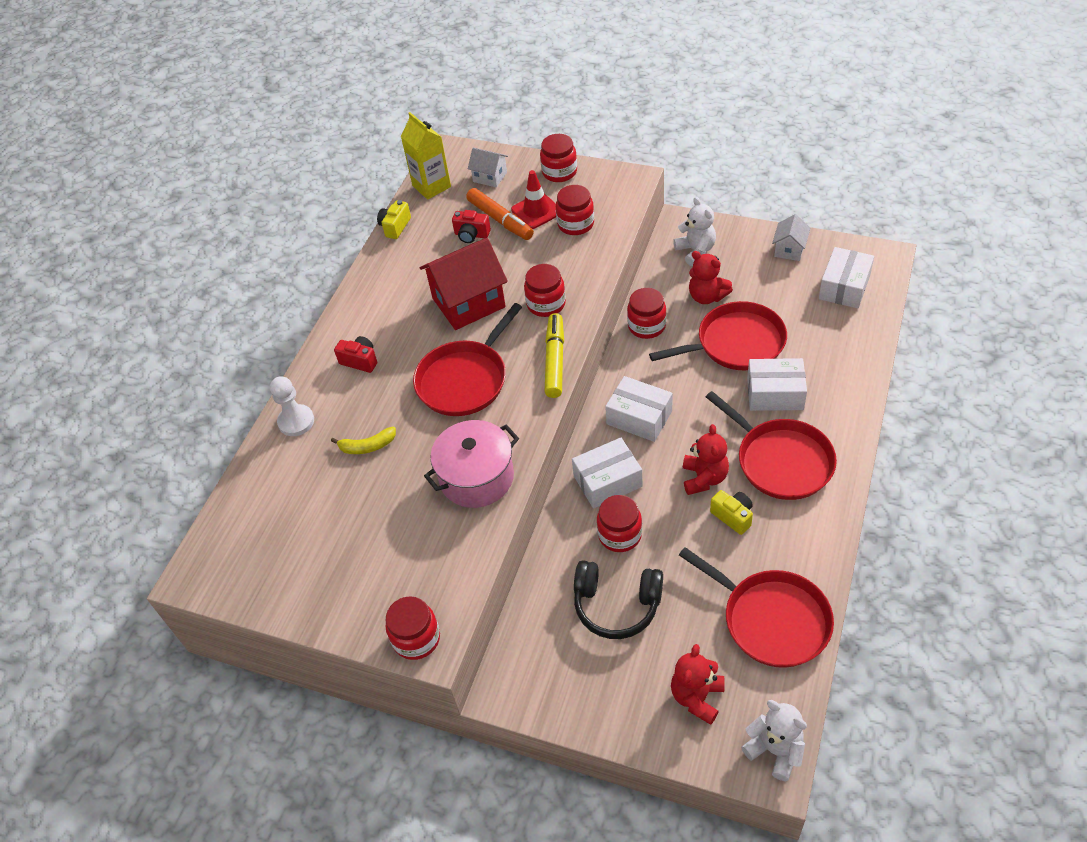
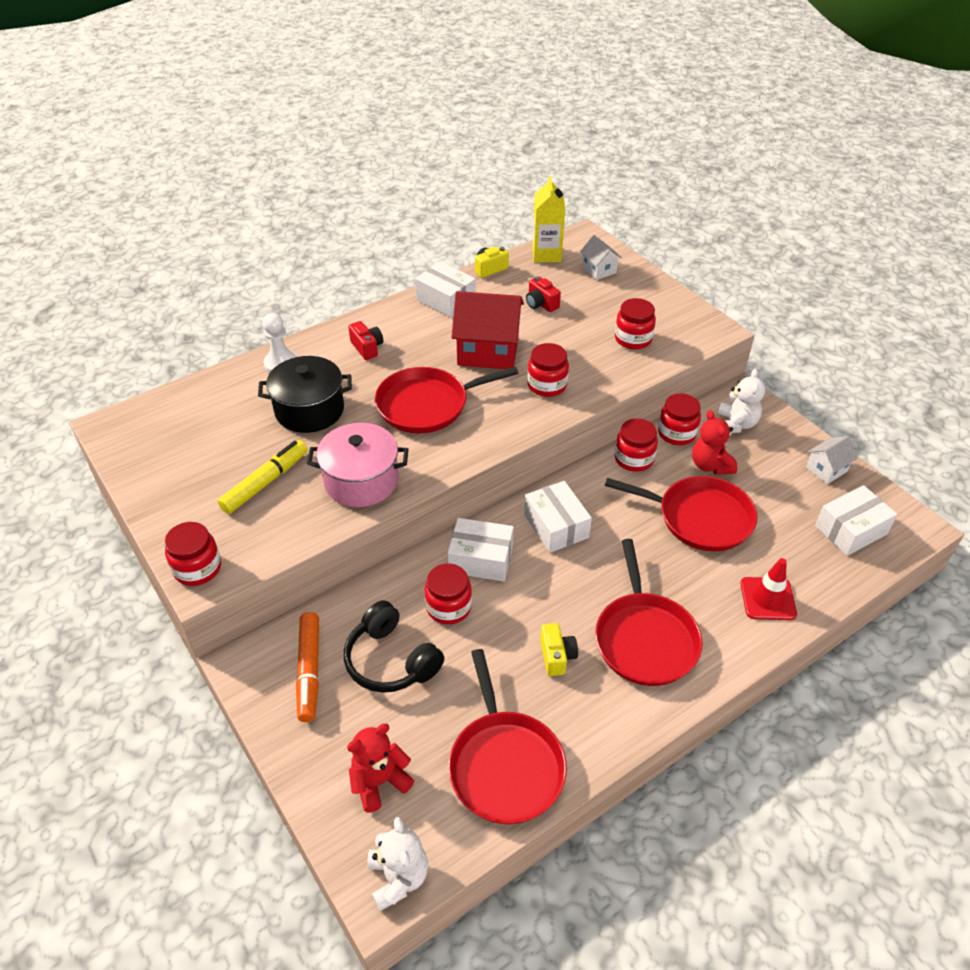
camera: 30 degrees right, 5 degrees down
(367, 446) = (309, 410): yellow banana -> black pot
(500, 220) = (574, 305): orange marker -> orange marker (309, 671)
(536, 211) = (610, 313): red traffic cone -> red traffic cone (768, 599)
(555, 360) = (510, 431): yellow marker -> yellow marker (265, 482)
(559, 172) = (659, 294): red jar -> red jar (676, 433)
(704, 478) = (563, 609): red teddy bear -> none
(775, 394) = (695, 580): white box -> white box (446, 300)

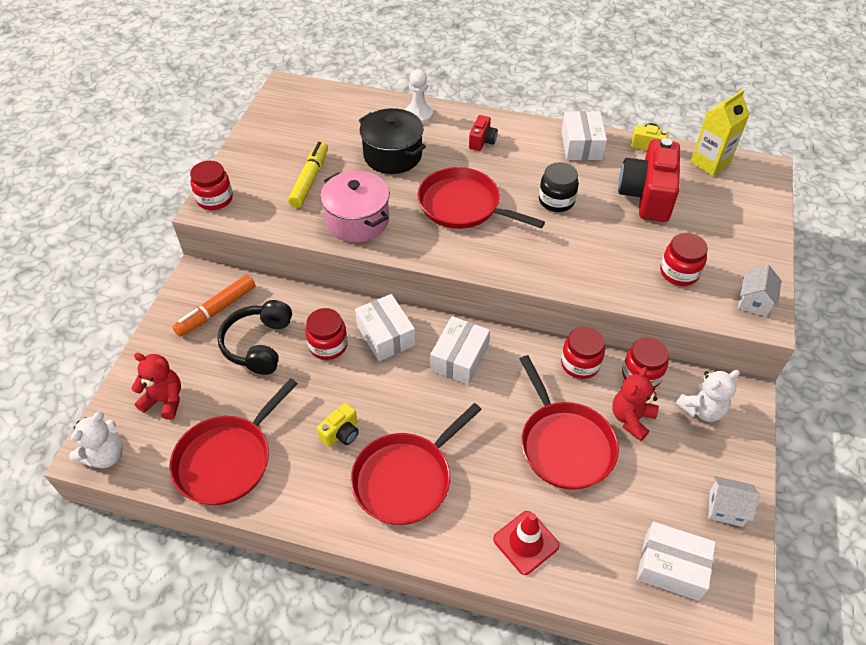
camera: 50 degrees right, 5 degrees up
(265, 482) = (310, 179): yellow marker -> yellow marker turned 75 degrees counterclockwise
(488, 351) = (556, 201): red house -> black jar
(541, 304) = (647, 196): red camera -> red camera, size x2.11
(547, 385) = (560, 254): red jar -> none
(599, 270) = (735, 203): white house -> white house (753, 301)

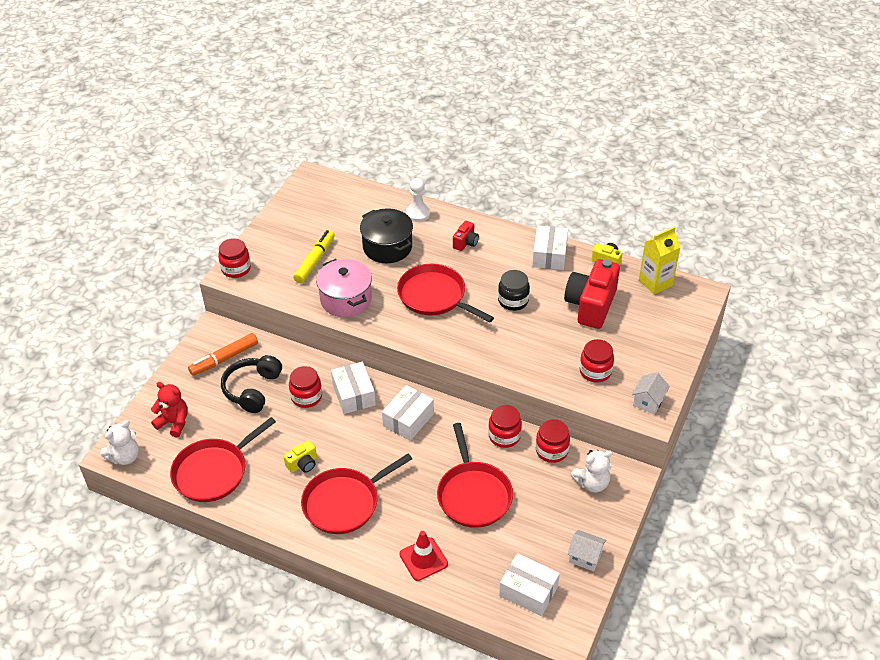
camera: 10 degrees right, 5 degrees down
(631, 419) = (532, 482): red teddy bear -> none

